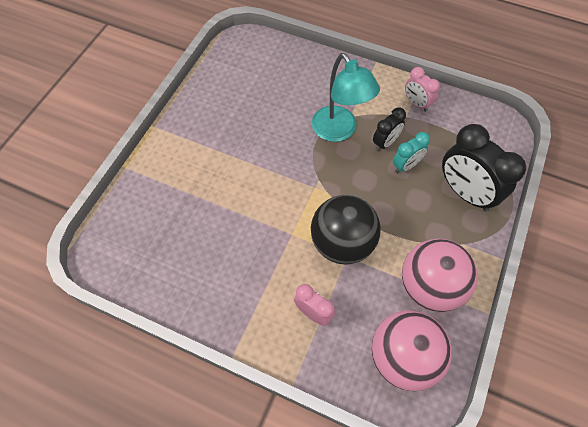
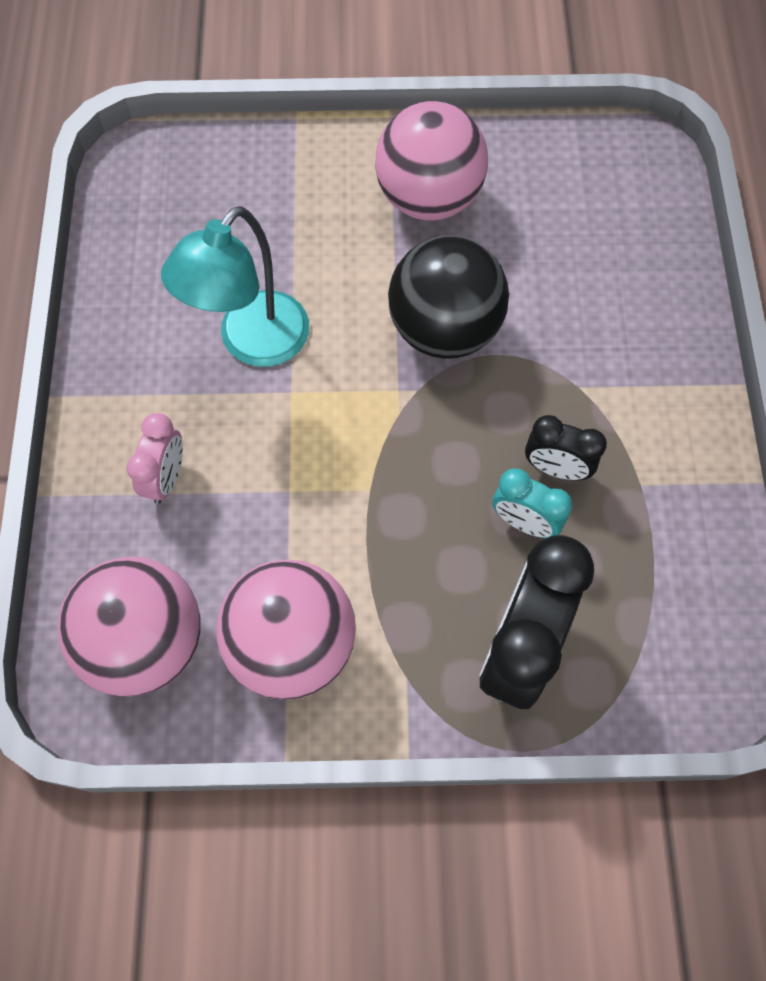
camera: 65 degrees right, 5 degrees up
(215, 131) = (429, 198): none -> pink ball
(339, 131) = (537, 382): turquoise lamp -> turquoise lamp (252, 343)
(342, 243) = (310, 473): black ball -> black ball (444, 329)
(416, 103) = (684, 492): pink clock -> none

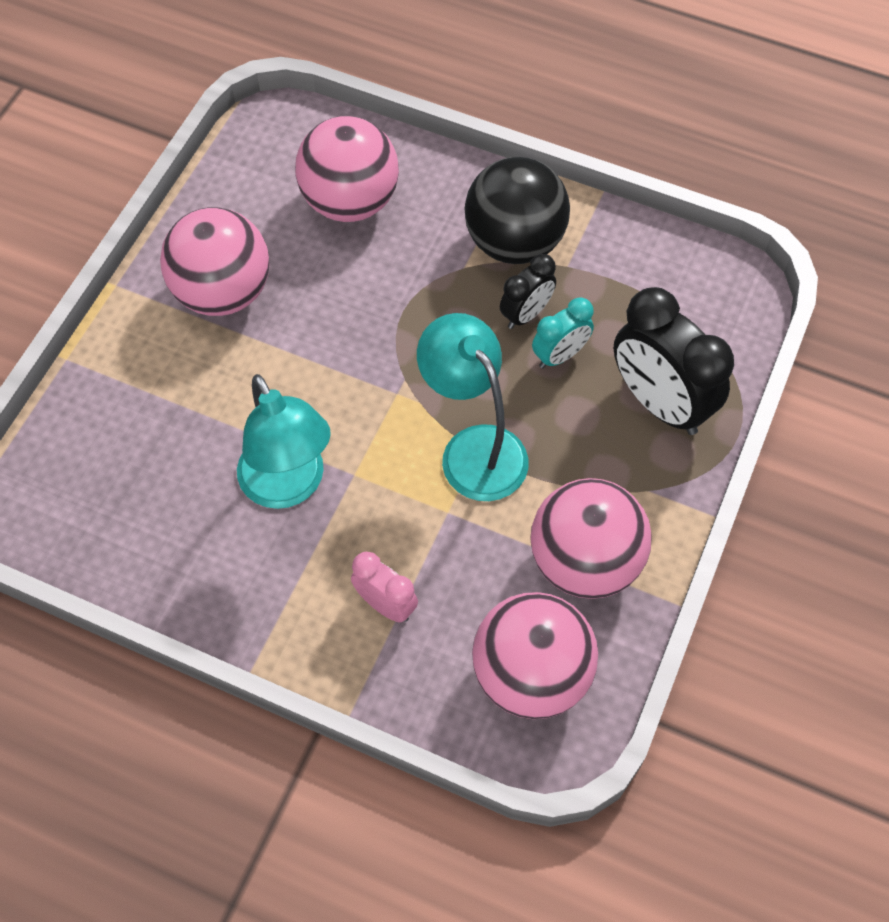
camera: 65 degrees left, 5 degrees down
(371, 485) = (473, 448): none -> turquoise lamp
(444, 329) = (359, 336): black ball -> black ball (514, 242)
(594, 253) = (350, 202): none -> pink ball

